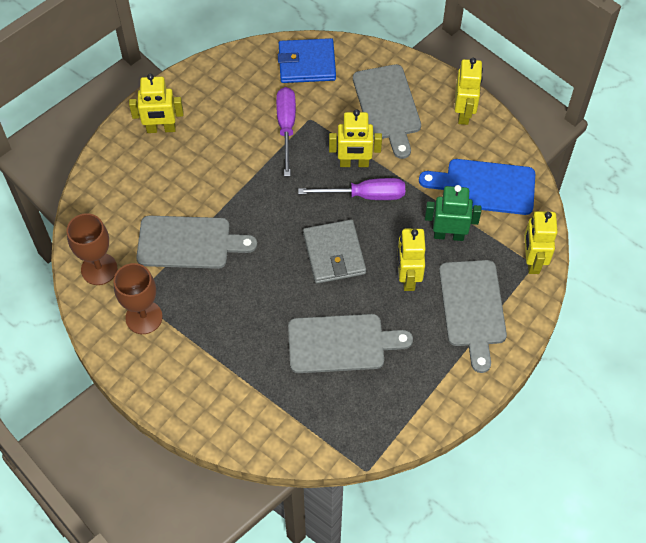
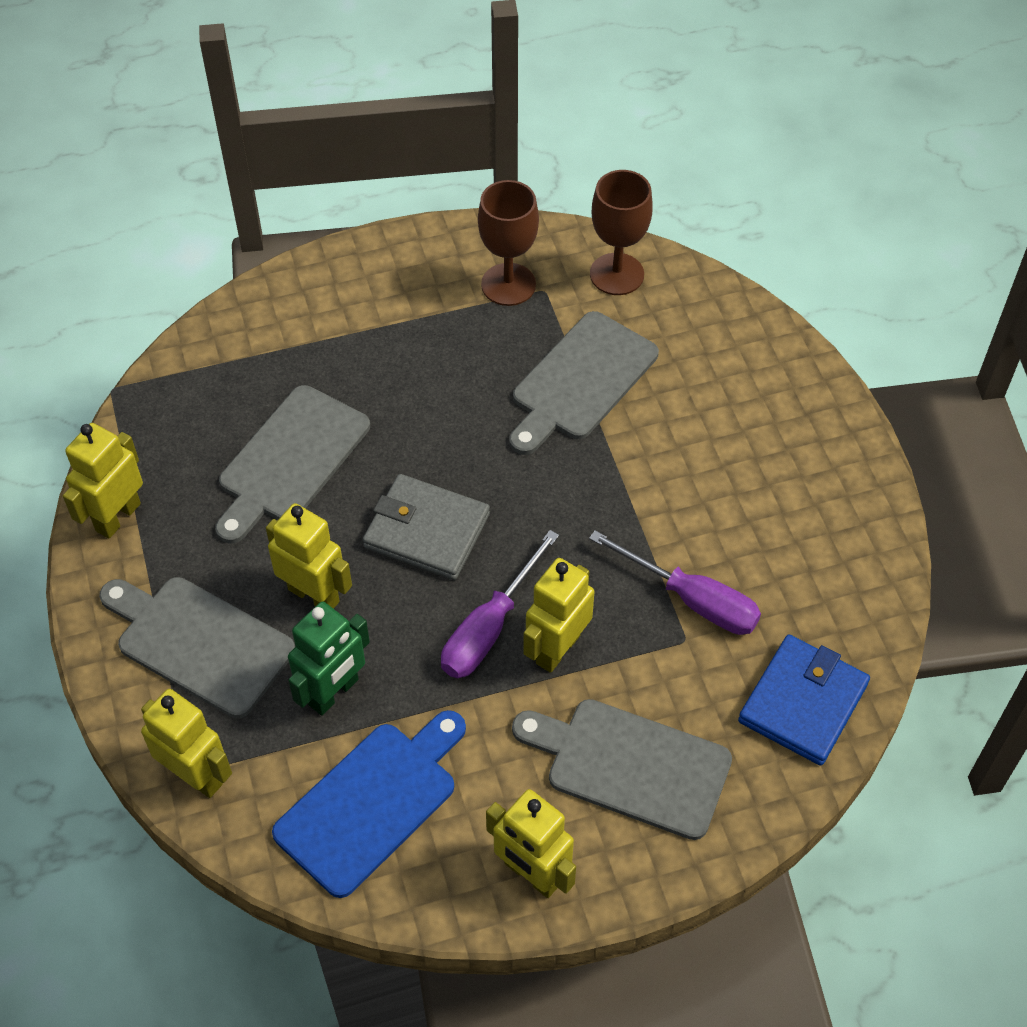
camera: 125 degrees right, 5 degrees down
(161, 129) = (803, 444): yellow robot -> yellow robot (117, 517)

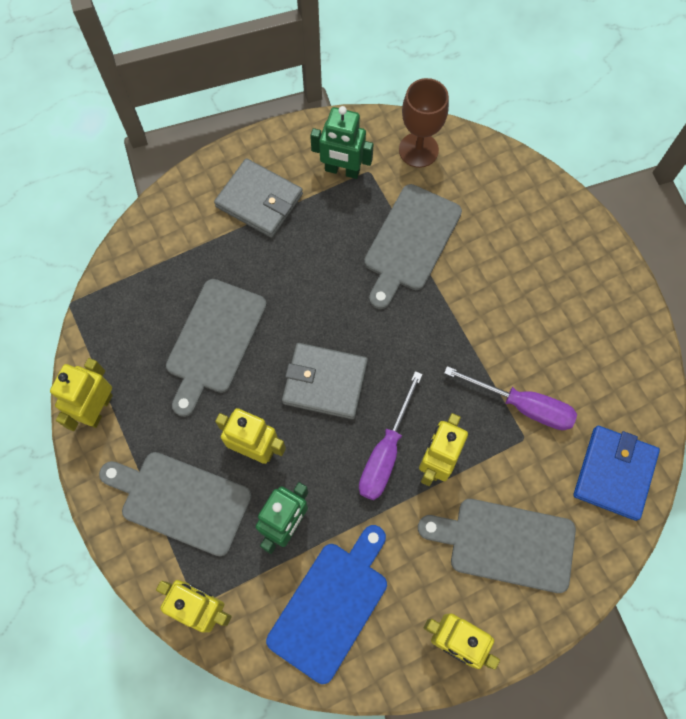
camera: 10 degrees left, 15 degrees up
(390, 304) = (259, 200): none -> grey wallet
(508, 284) = (342, 170): brown goblet -> green robot

